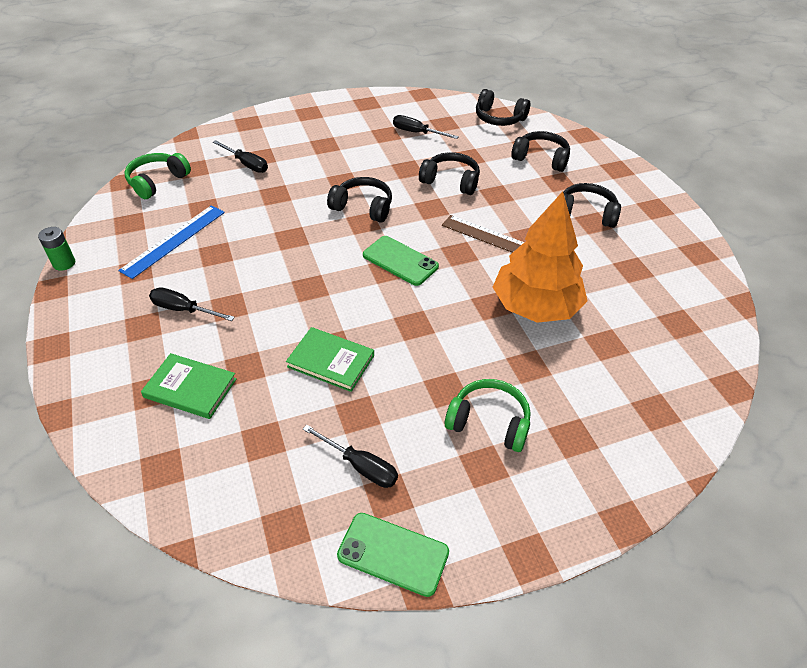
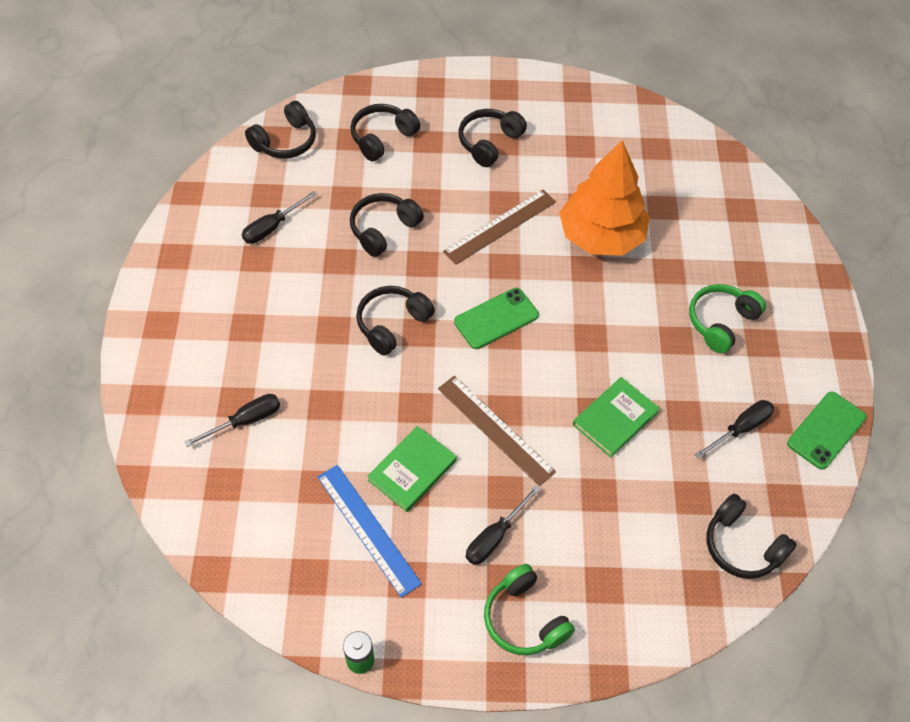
camera: 70 degrees left, 10 degrees up
(157, 182) = (233, 531): green headphones -> green headphones (524, 619)
(190, 388) = (611, 548): green book -> green book (412, 470)
(217, 495) = (742, 546): none -> black headphones
(287, 286) = (495, 429): none -> brown ruler

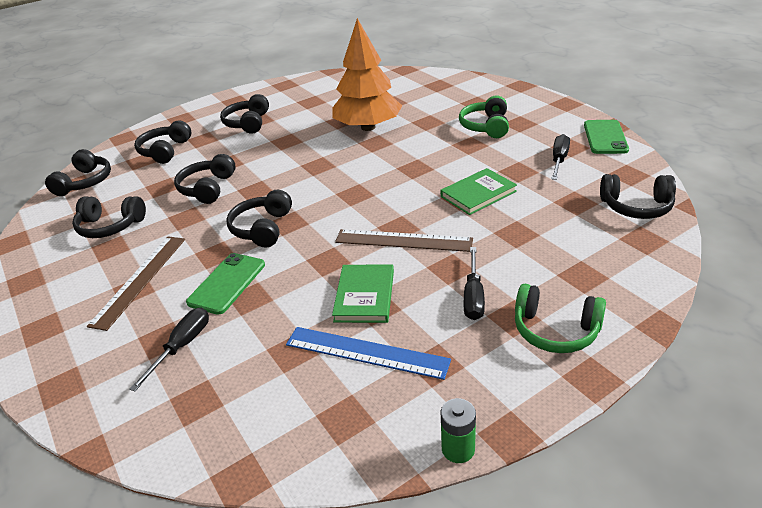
camera: 30 degrees left, 20 degrees down
(272, 227) = (110, 226): black screwdriver -> black headphones
(496, 318) = (340, 190): green phone -> green phone (227, 283)
(500, 226) = (295, 151): brown ruler -> brown ruler (140, 280)
(615, 418) = (478, 194): green book -> green book turned 45 degrees clockwise

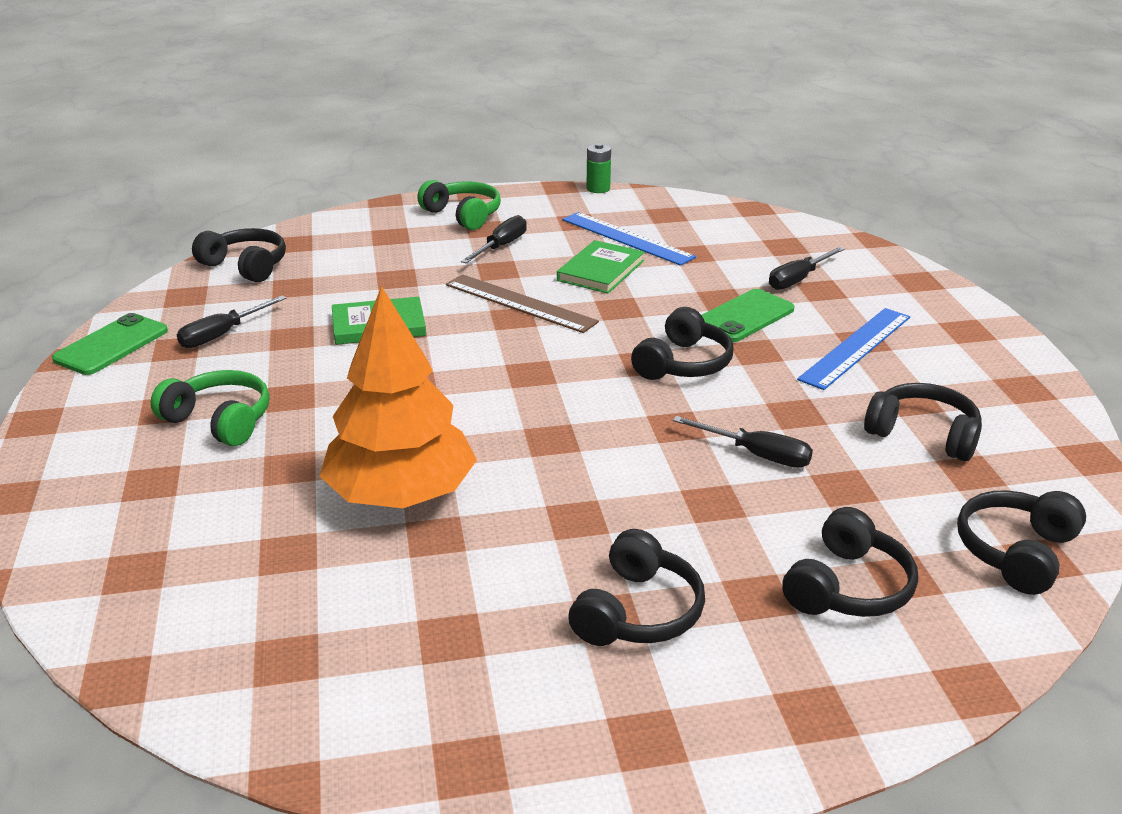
camera: 160 degrees left, 5 degrees down
(140, 280) = (856, 347): brown ruler -> blue ruler
(208, 188) = (756, 455): black headphones -> black screwdriver
(486, 126) = (220, 420): green headphones -> green headphones turned 90 degrees counterclockwise

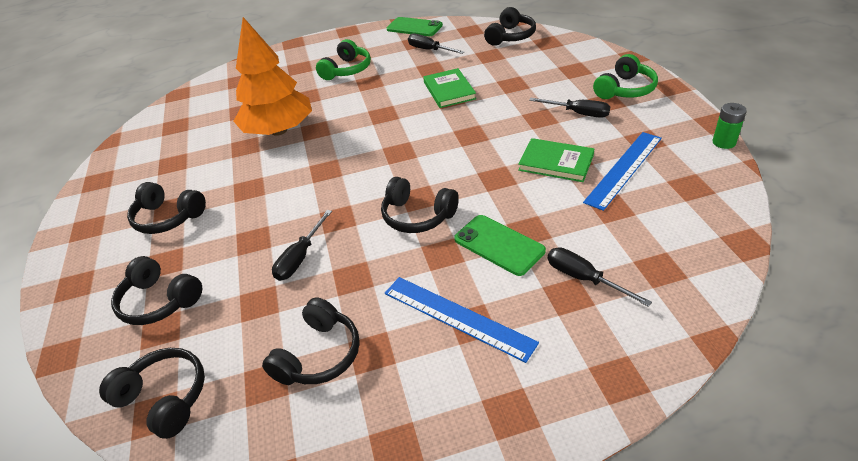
camera: 90 degrees right, 10 degrees up
(520, 303) = (491, 134): brown ruler -> none

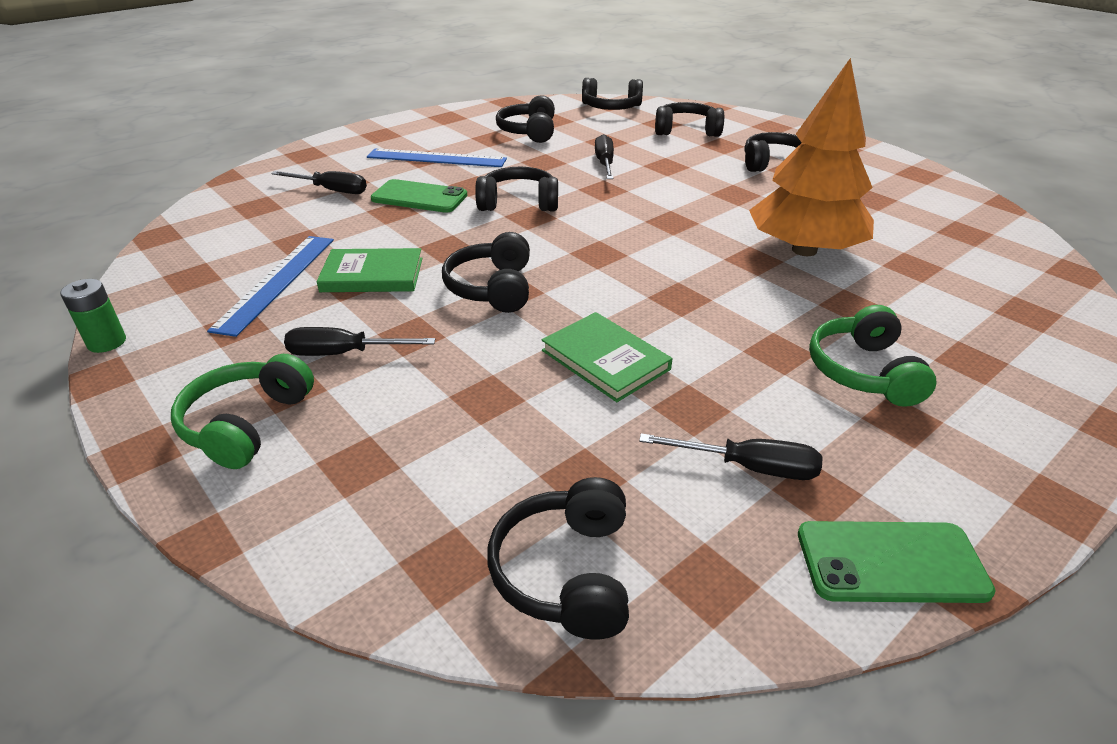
camera: 150 degrees right, 5 degrees down
(482, 138) = (492, 288): none -> black headphones

